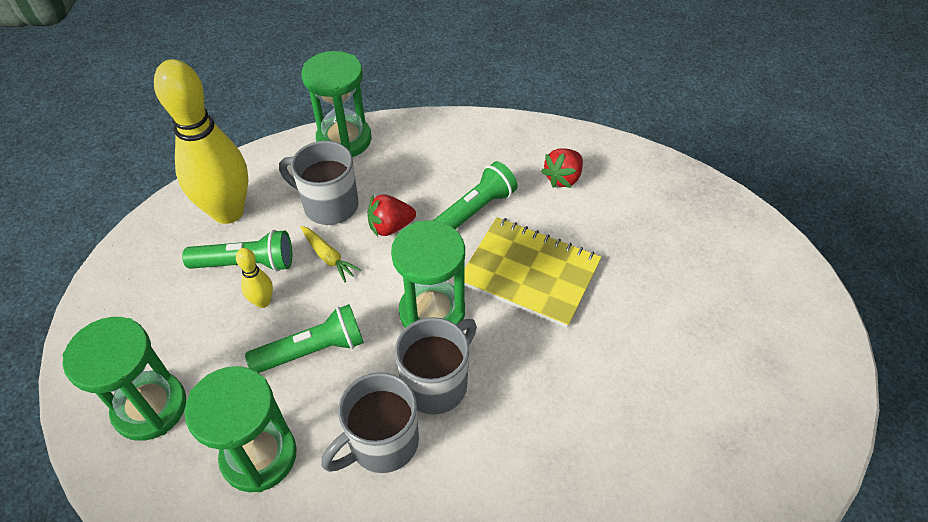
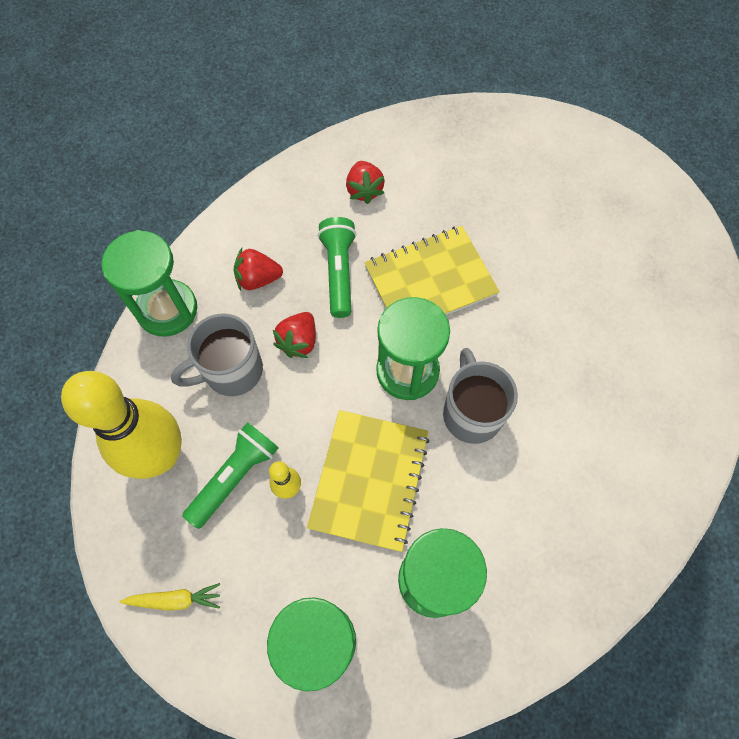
camera: 50 degrees left, 15 degrees up
(312, 350) = (369, 480): green flashlight -> yellow notebook
(328, 257) = (287, 408): yellow carrot -> yellow carrot (175, 599)
(381, 443) = (490, 484): grey mug -> none
(418, 169) = (258, 279): none -> red strawberry

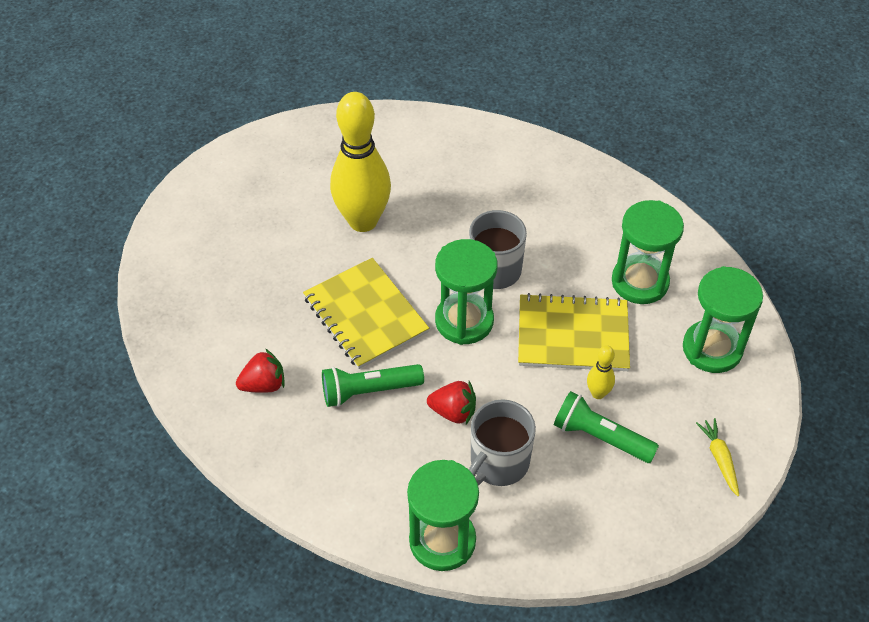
camera: 100 degrees left, 15 degrees down
(160, 456) = (599, 504): yellow bowling pin -> yellow bowling pin (363, 221)
(231, 371) = (498, 463): grey mug -> grey mug turned 75 degrees clockwise
(258, 279) = (389, 462): red strawberry -> none

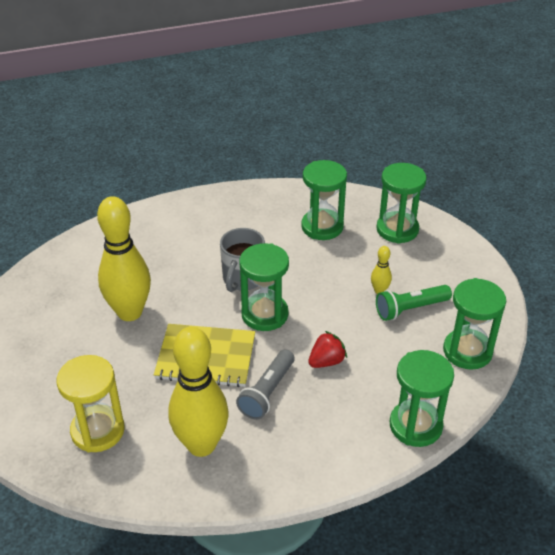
camera: 50 degrees left, 10 degrees down
(213, 301) = (98, 431): none -> yellow hourglass
(264, 384) = (201, 445): red strawberry -> yellow bowling pin
(369, 391) = (267, 392): green flashlight -> grey flashlight
(498, 463) = (384, 364): grey mug -> none
(573, 335) = (328, 275): yellow notebook -> none
(591, 527) = (467, 351): none -> green hourglass
(719, 459) = (470, 272): yellow carrot -> none

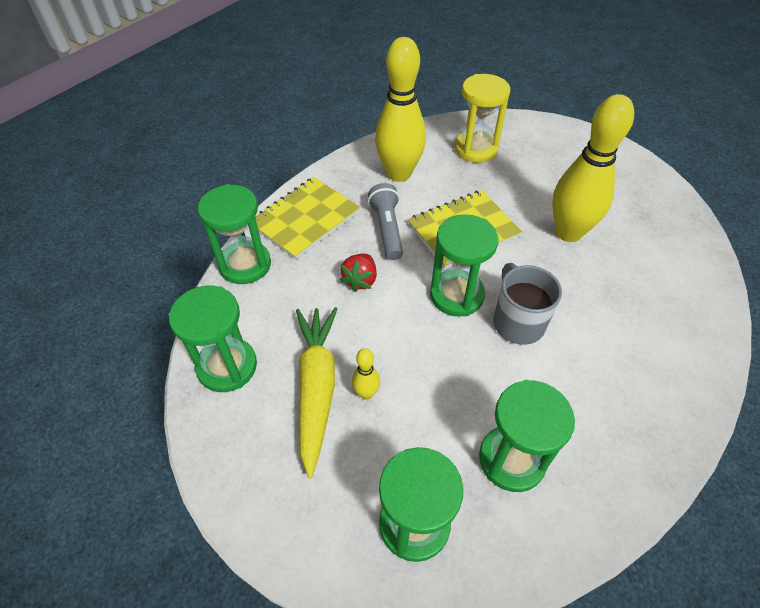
camera: 145 degrees right, 10 degrees up
(332, 444) = (305, 219): none -> yellow notebook
(410, 309) = (317, 387): green flashlight -> yellow carrot

